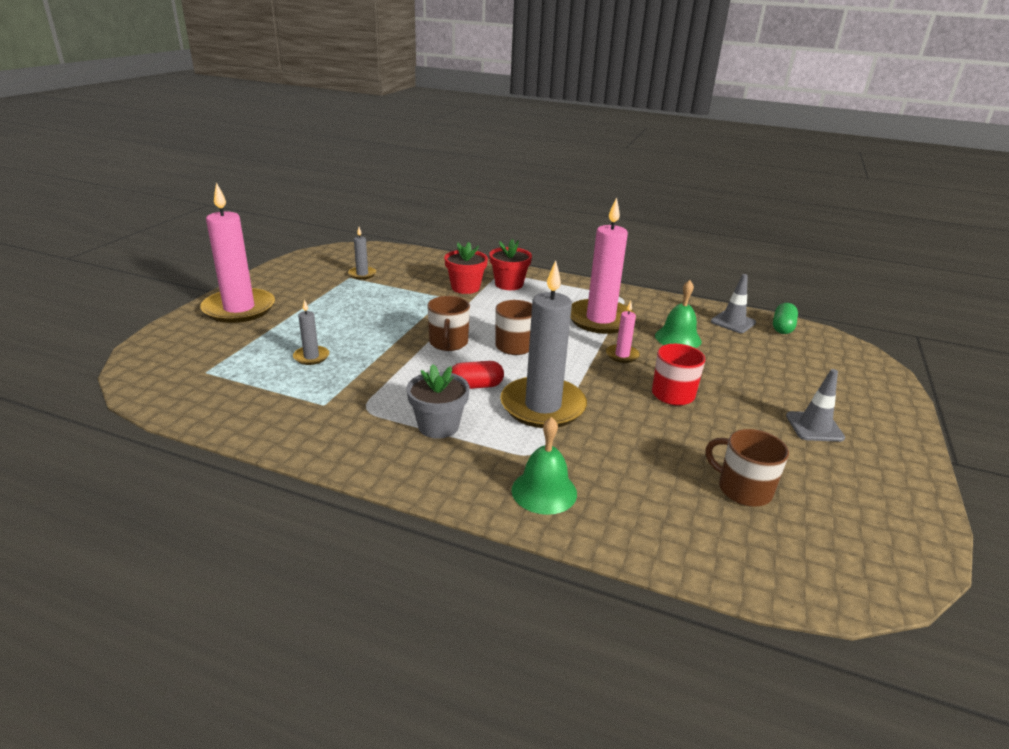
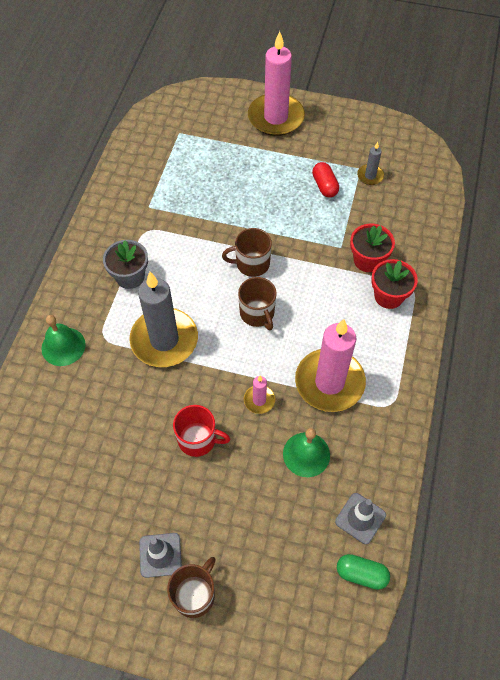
camera: 85 degrees right, 30 degrees up
(311, 357) = (210, 182): grey candle -> none
(476, 386) = (187, 292): red capsule -> red capsule (324, 186)
(743, 489) = (71, 476): brown mug -> brown mug (194, 594)

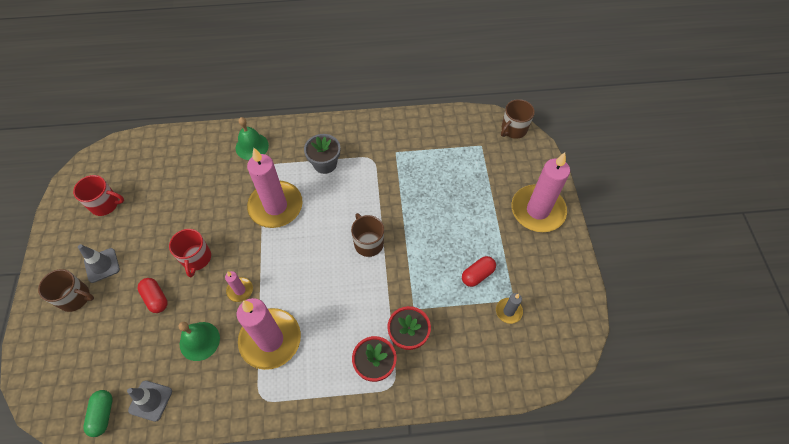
camera: 70 degrees right, 0 degrees up
(65, 540) = (105, 204): none -> red mug
(164, 340) = (276, 206): grey candle -> pink candle
(234, 494) = (156, 298): none -> red capsule
(257, 313) = (320, 263): brown mug -> brown mug (513, 129)

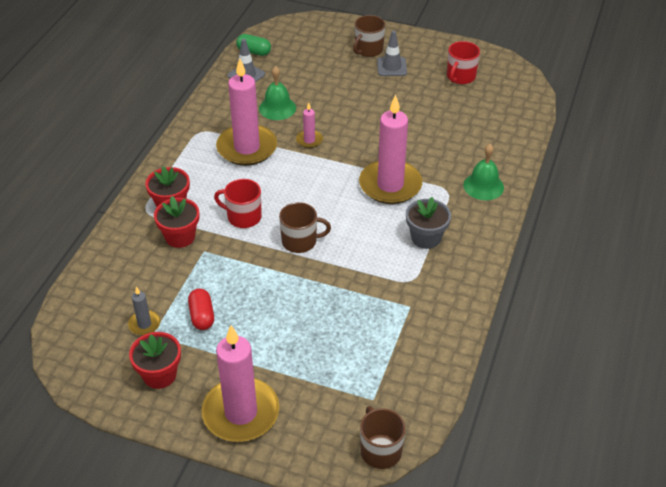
camera: 115 degrees right, 15 degrees down
(156, 298) = (336, 91): red capsule -> none
(196, 258) = (362, 120): red mug -> red mug (243, 217)
(542, 275) = (159, 375): none -> red flower pot

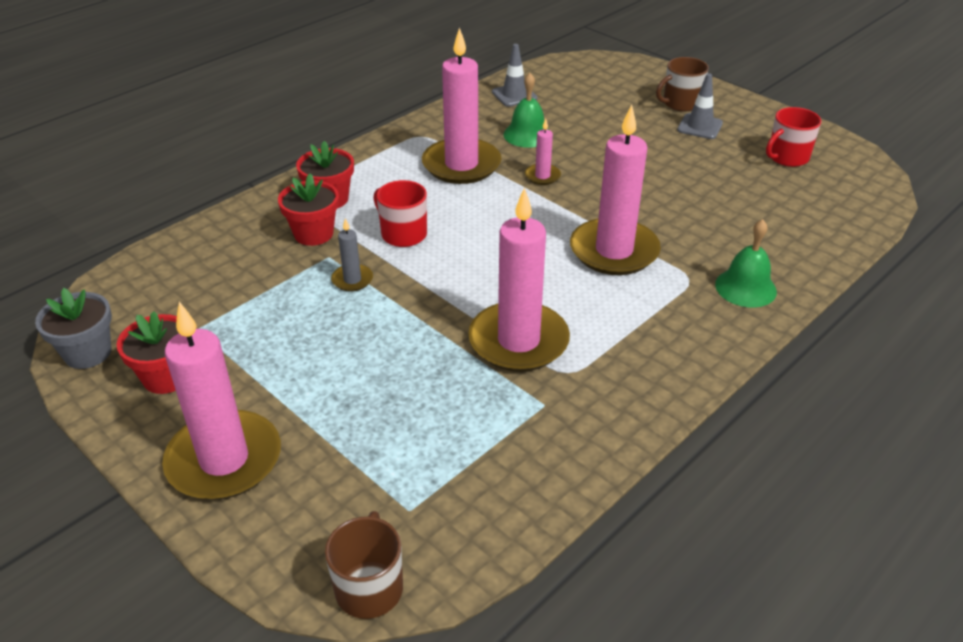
camera: 25 degrees right, 5 degrees down
(144, 324) = (197, 314): grey candle -> grey candle (352, 280)
(202, 316) = (269, 327): red capsule -> none
(254, 52) = (539, 76): green capsule -> none
(300, 241) = (452, 281): brown mug -> none
(369, 270) = (518, 341): none -> pink candle
(426, 238) = (623, 326): grey flower pot -> grey flower pot (88, 353)

